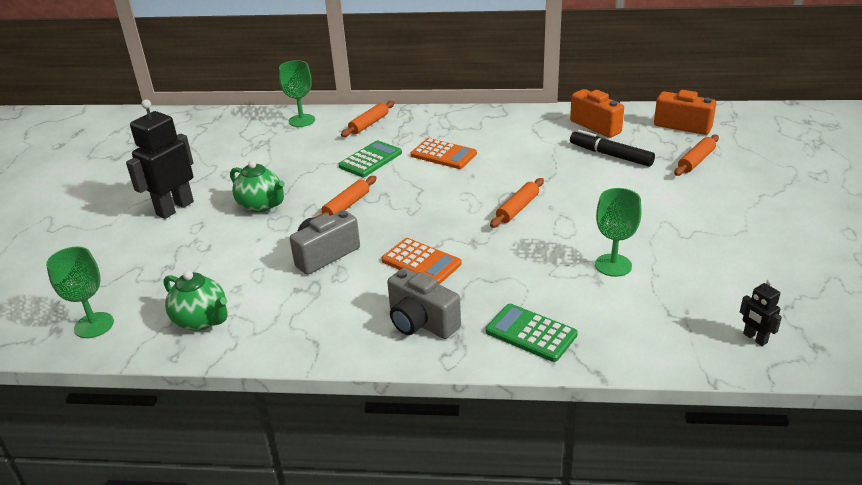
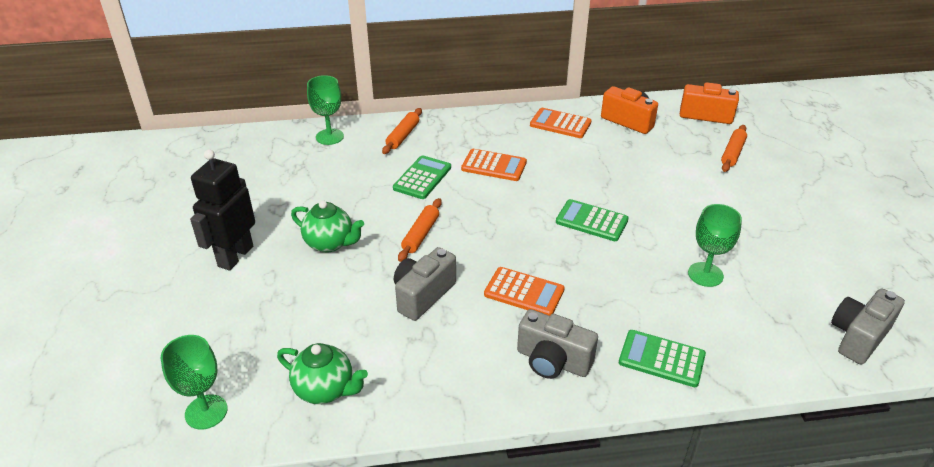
camera: 15 degrees left, 5 degrees up
(517, 208) = (591, 221): orange rolling pin -> green calculator
(526, 124) = (560, 124): none -> orange calculator
(611, 155) = (654, 153): black marker -> none
(755, 338) = (858, 337): black robot -> grey camera

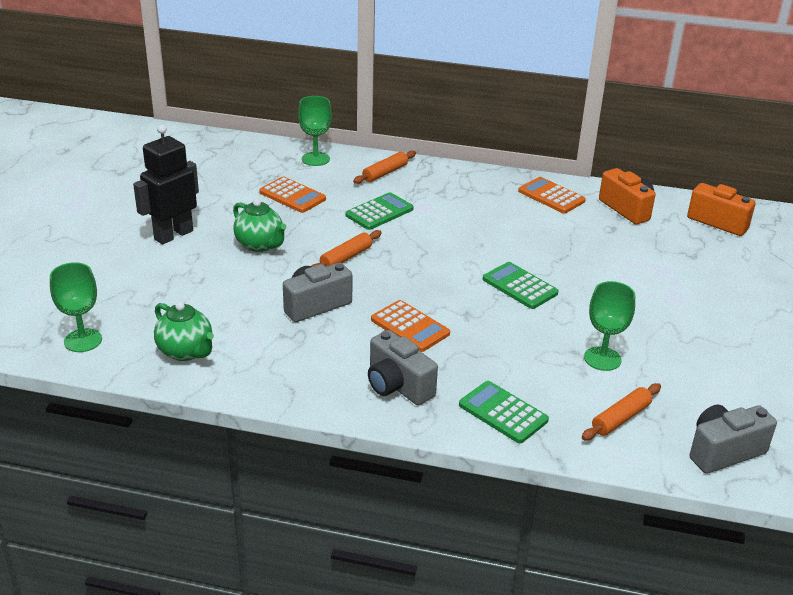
camera: 20 degrees right, 5 degrees down
(494, 166) = (456, 218): orange calculator -> orange calculator (292, 196)
(732, 153) = (720, 263): orange rolling pin -> orange rolling pin (621, 418)

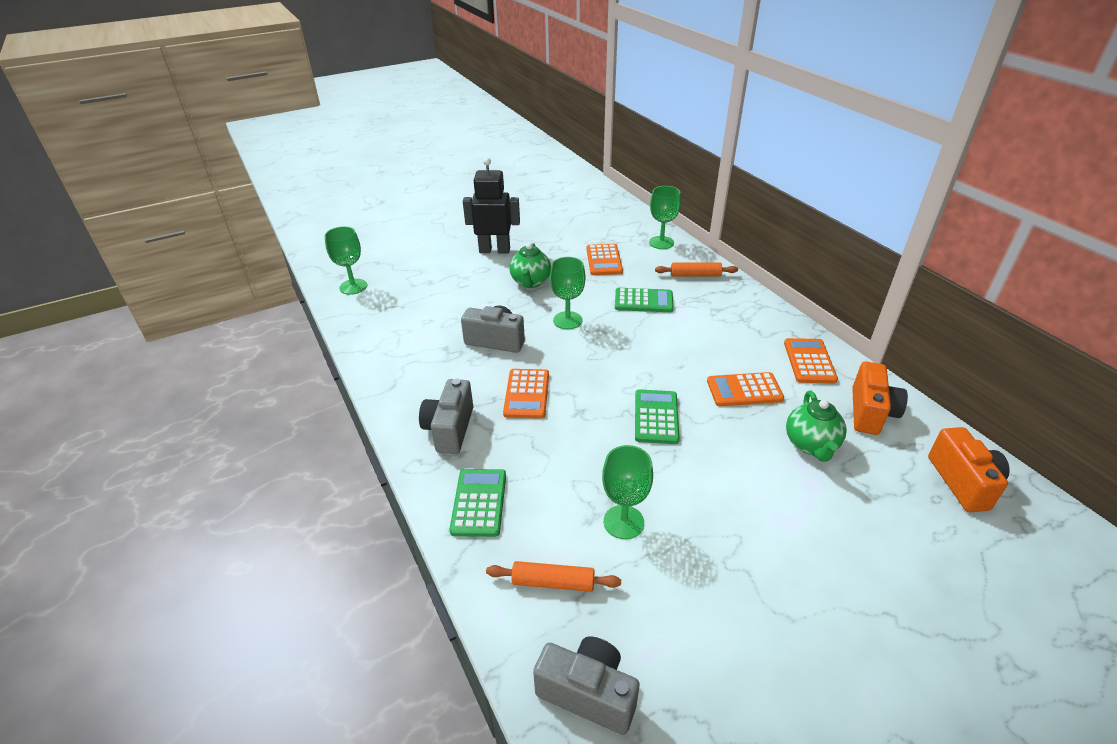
camera: 50 degrees right, 5 degrees up
(186, 352) = (384, 324): green teapot -> green teapot (811, 445)
(346, 258) = (567, 320): orange rolling pin -> green goblet
(543, 237) = (744, 390): none -> orange calculator

